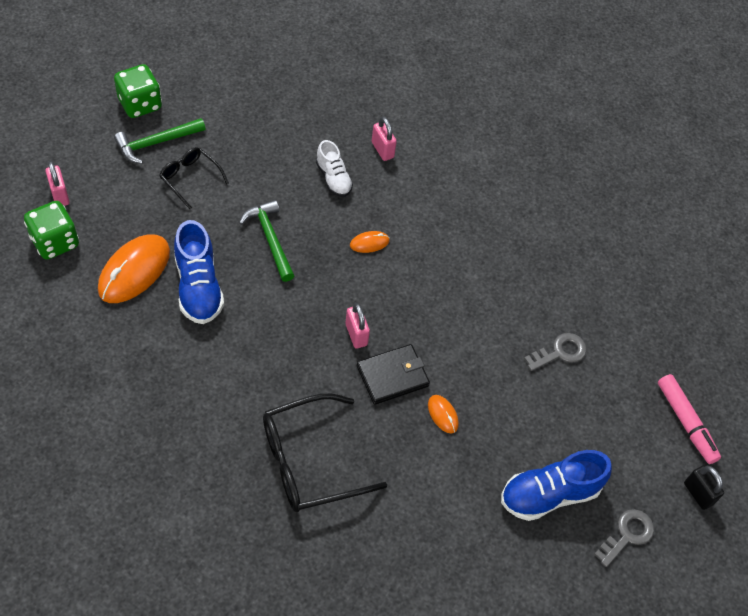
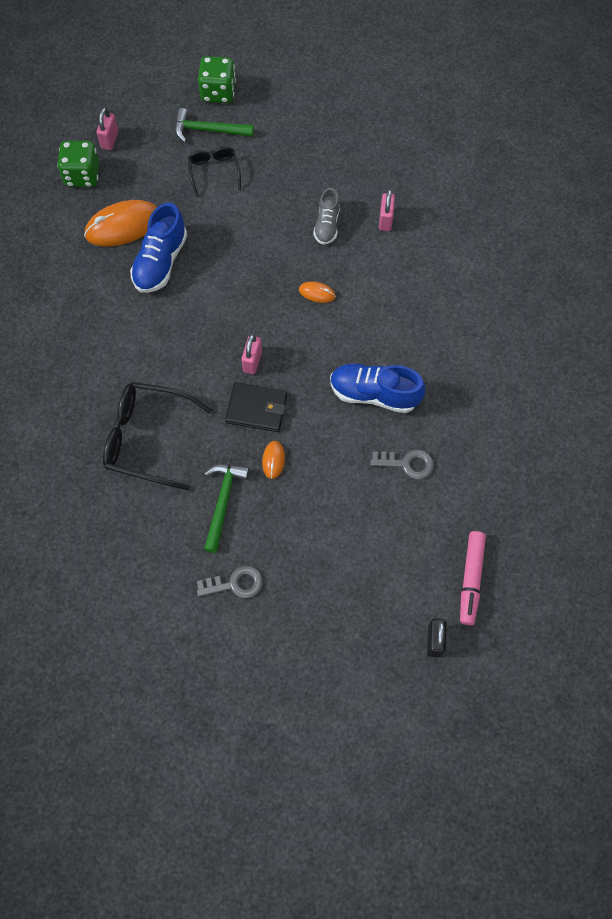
camera: 40 degrees right, 10 degrees up
(270, 239) = (241, 251): green hammer -> green hammer (223, 502)
(333, 178) = (327, 225): white shoe -> grey shoe
(549, 494) = (310, 568): blue shoe -> blue shoe (374, 394)
(627, 535) = (349, 636): grey key -> grey key (235, 584)

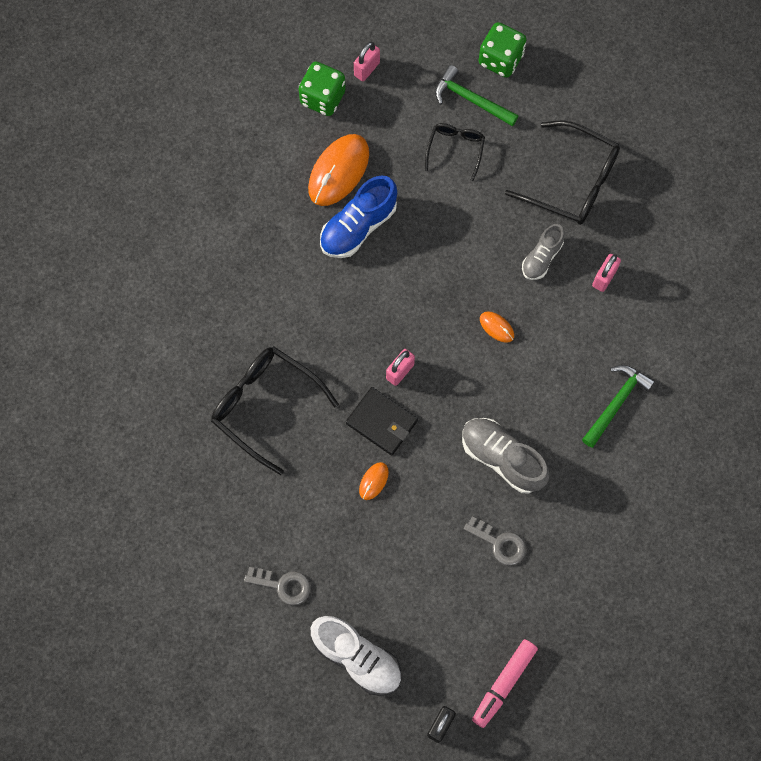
camera: 25 degrees right, 5 degrees up
(123, 226) = (339, 171): orange mouse -> orange mouse turned 60 degrees counterclockwise
(223, 502) = (307, 501): green hammer -> green hammer (616, 403)
(323, 159) = (573, 182): none -> black glasses
(332, 616) = (357, 658): none -> white shoe
(374, 394) = (502, 458): blue shoe -> grey shoe

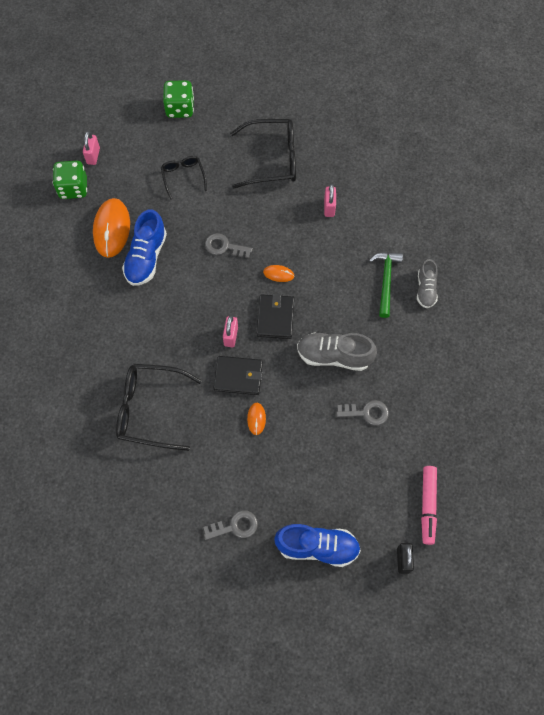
camera: 30 degrees left, 5 degrees down
(357, 658) = (317, 547): white shoe -> blue shoe
(454, 261) = (224, 246): none -> grey key
(462, 377) = (275, 317): none -> black wallet
(471, 99) = (175, 142): green hammer -> none
(541, 258) = (281, 215): grey shoe -> grey shoe (425, 289)

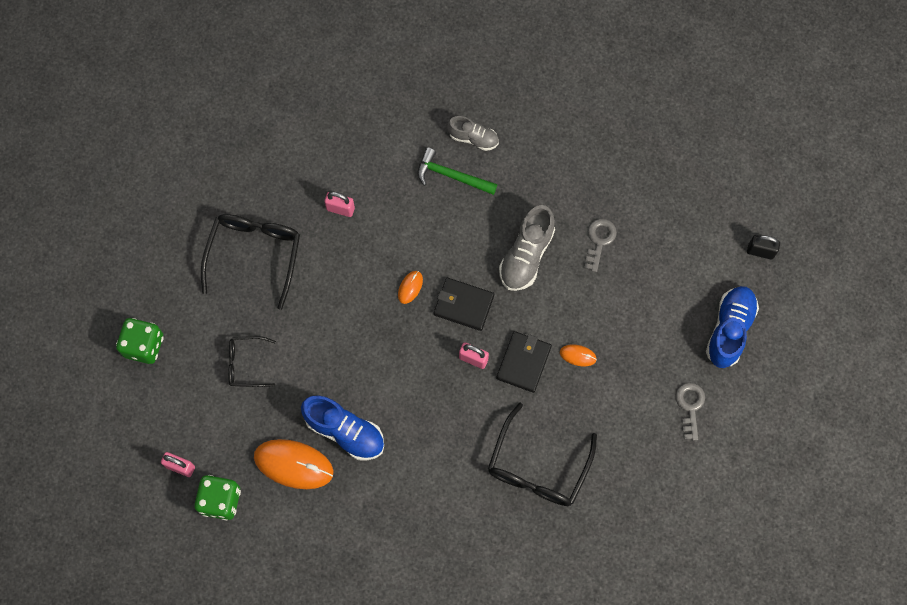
camera: 75 degrees left, 5 degrees up
(224, 246) = (357, 338): grey key -> none
(428, 506) = (712, 211): pink marker -> none

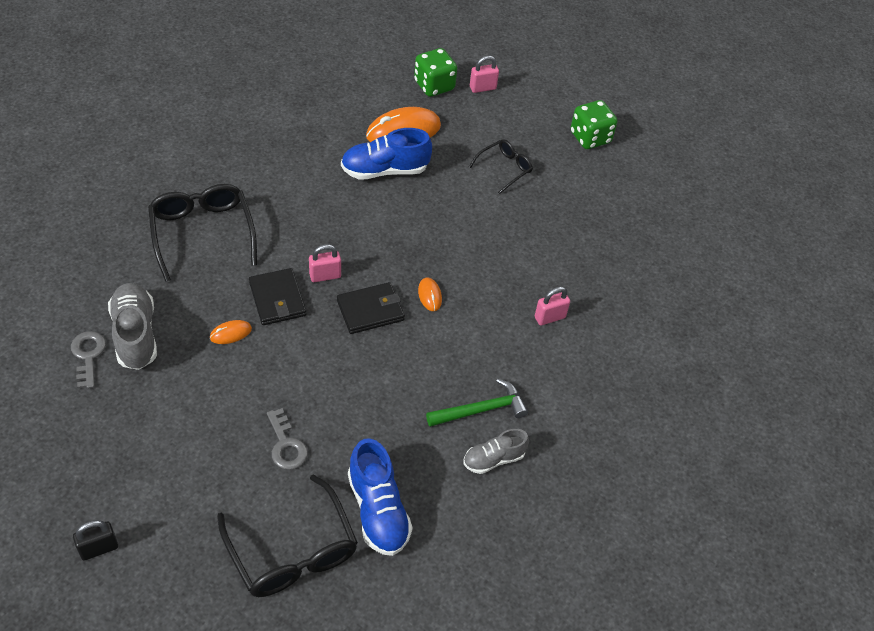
camera: 135 degrees right, 20 degrees down
(254, 254) = (580, 241): black glasses -> black glasses (292, 551)
(526, 255) = (348, 386): grey shoe -> grey shoe (135, 335)
(690, 406) = (88, 355): grey key -> grey key turned 150 degrees counterclockwise
(729, 330) = (88, 447): blue shoe -> blue shoe (378, 510)

